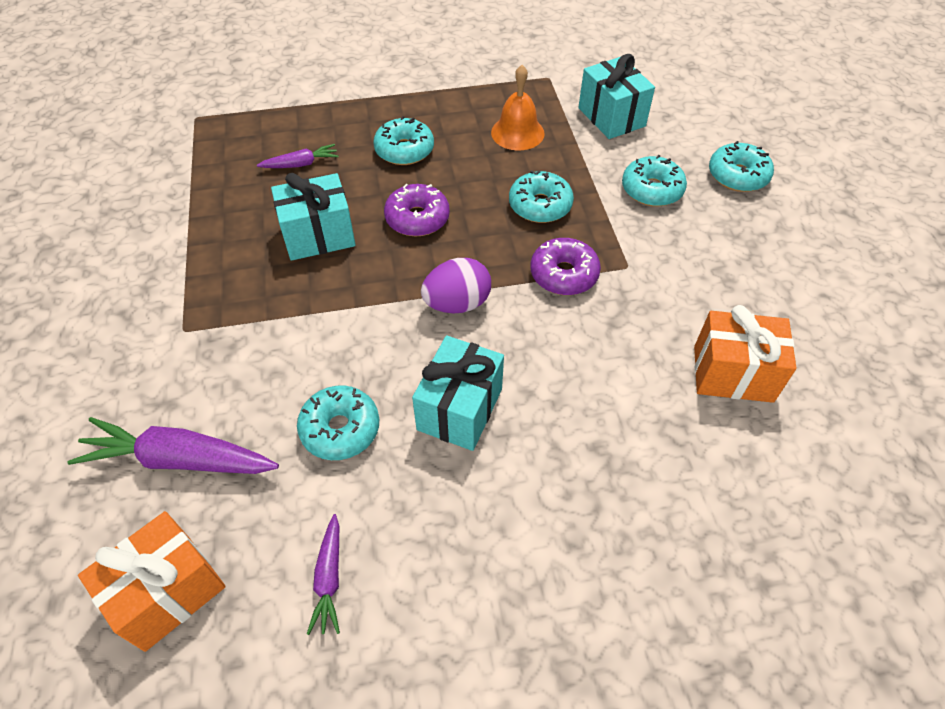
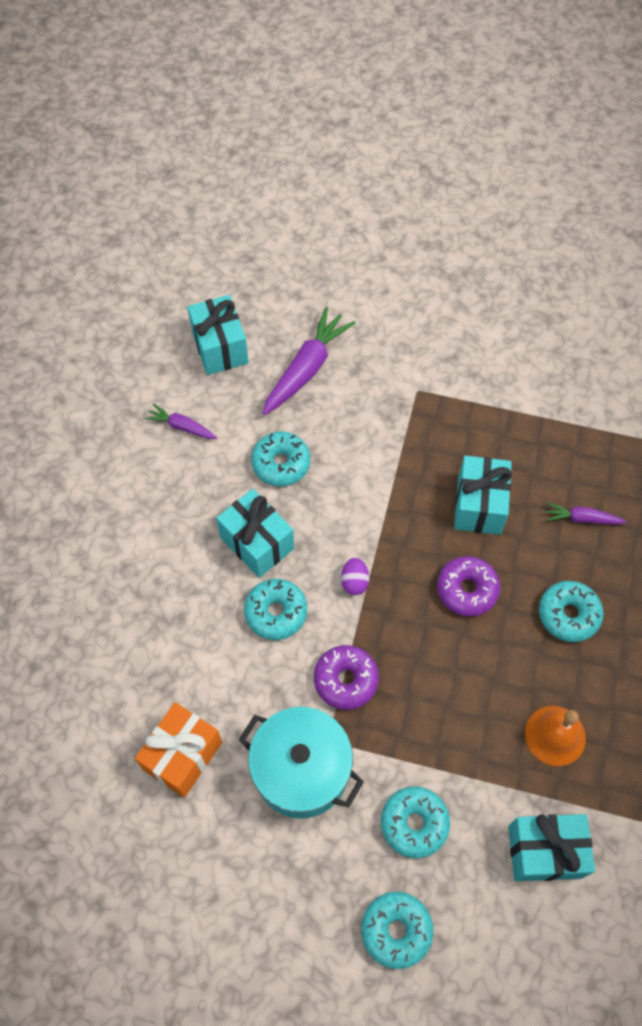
camera: 115 degrees right, 10 degrees up
(168, 592) = (220, 347): orange gift -> turquoise gift
(300, 164) = (582, 518): purple carrot -> purple carrot turned 90 degrees clockwise
(457, 303) = (354, 582): purple egg -> purple egg, size x0.61
(540, 205) = (438, 703): turquoise donut -> turquoise donut (276, 612)
(670, 276) = (301, 771): none -> turquoise pot

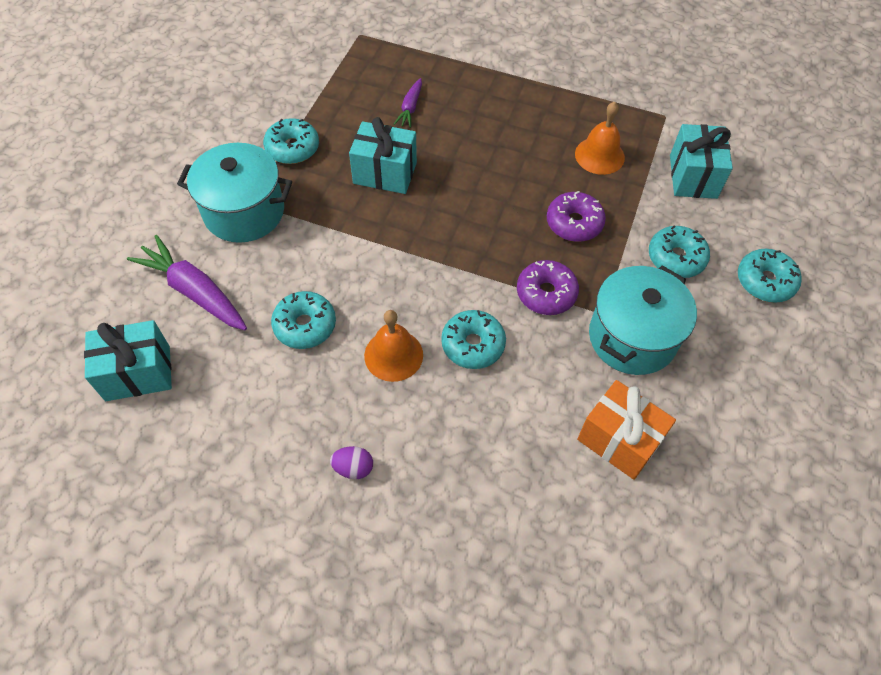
camera: 85 degrees left, 5 degrees down
(182, 427) = (233, 420): purple carrot -> none
(257, 543) = (393, 355): turquoise gift -> orange bell
(354, 582) = (448, 276): purple egg -> purple egg (353, 468)
(404, 388) = (244, 212): none -> turquoise pot
(467, 590) = (466, 193): purple donut -> purple donut (574, 223)
(568, 614) = (496, 130): turquoise donut -> turquoise donut (292, 148)

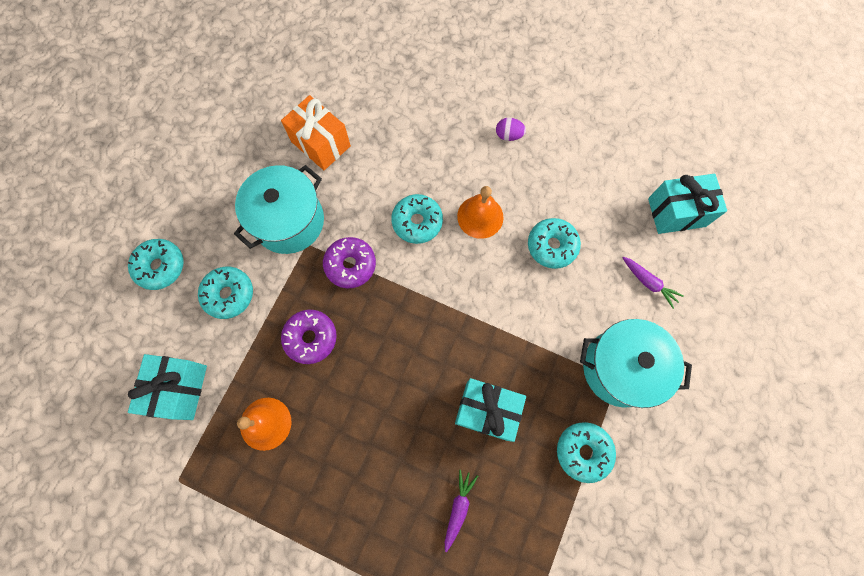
camera: 175 degrees left, 15 degrees up
(194, 291) = (648, 283): purple carrot -> purple carrot, size x0.53

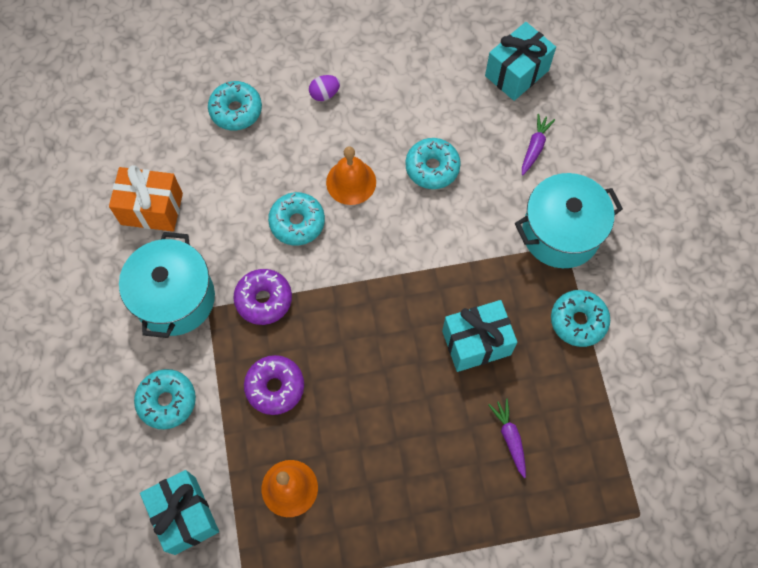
camera: 35 degrees left, 5 degrees down
(160, 266) = (78, 421): turquoise donut -> turquoise donut (236, 110)
(648, 283) = (534, 147): purple carrot -> purple carrot turned 75 degrees counterclockwise

